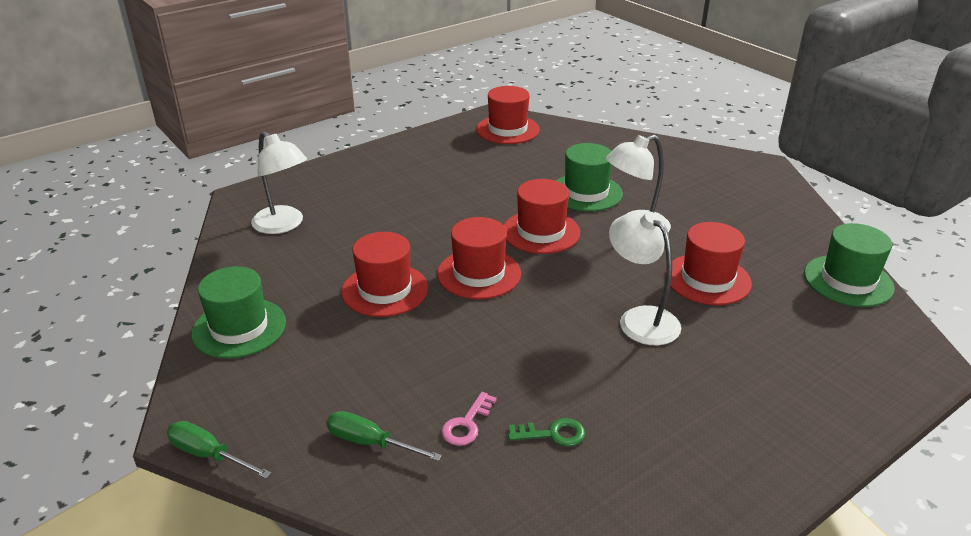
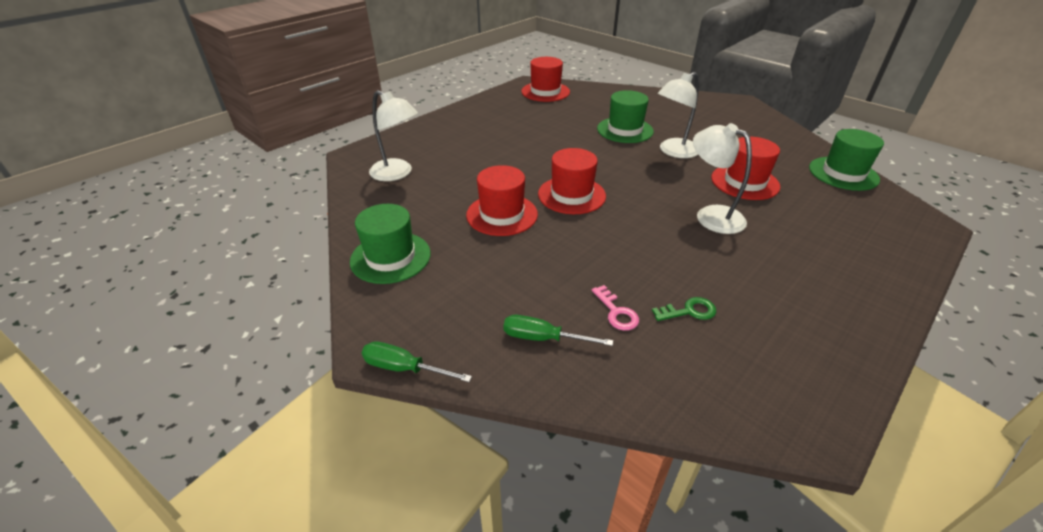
camera: 10 degrees left, 5 degrees up
(466, 424) = (616, 312): pink key -> pink key turned 45 degrees counterclockwise
(541, 232) = (605, 160): red hat -> none

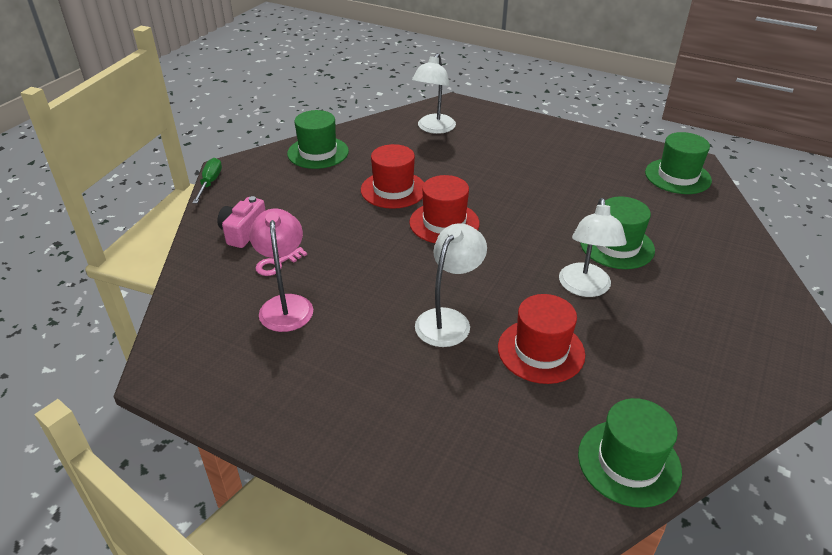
camera: 75 degrees right, 0 degrees up
(543, 338) = (243, 232): green screwdriver -> pink camera
(545, 92) = (677, 176): red hat -> green hat
(673, 151) = (585, 288): white lamp -> white lamp turned 120 degrees counterclockwise
(689, 311) = (286, 305): green key -> pink lamp

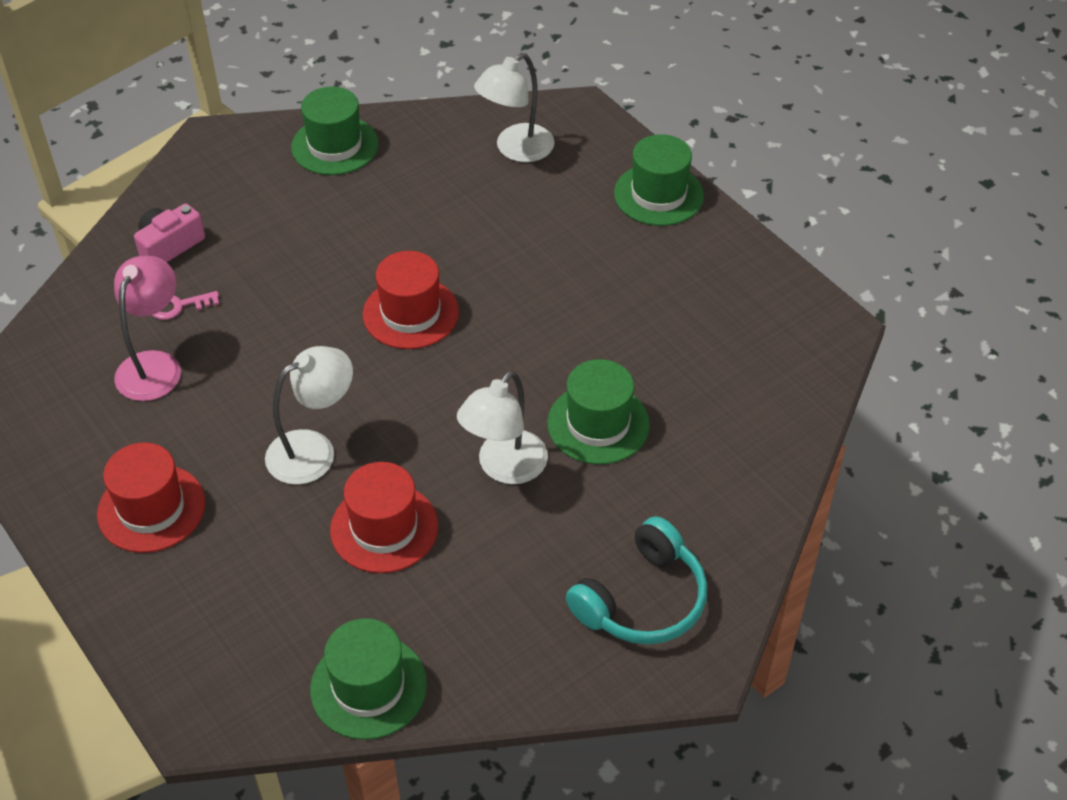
camera: 25 degrees right, 10 degrees up
(210, 183) = (176, 155): green screwdriver -> none
(393, 189) = (386, 239): red hat -> red hat (151, 508)
(677, 176) = (787, 344): green hat -> green hat (658, 194)
(745, 333) = (642, 599): none -> turquoise headphones

